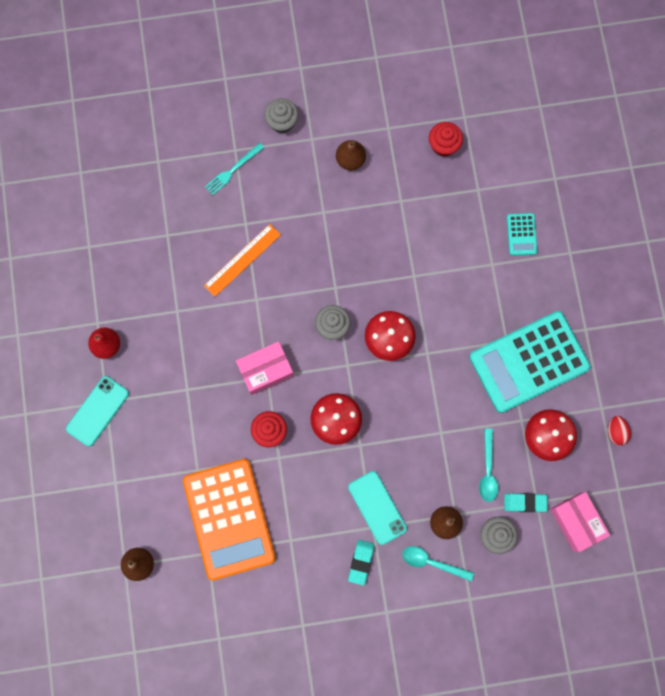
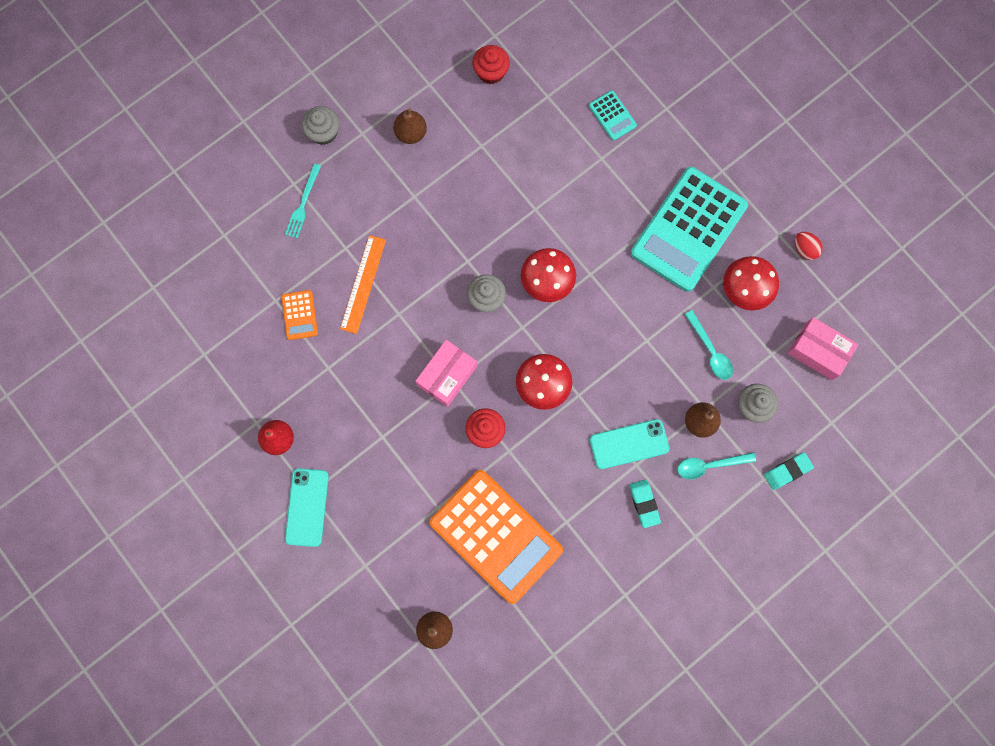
camera: 30 degrees left, 0 degrees up
(179, 257) = (300, 315): none -> orange calculator
(377, 507) = (629, 444): turquoise phone -> turquoise phone turned 45 degrees counterclockwise
(525, 502) = (761, 361): turquoise eraser -> turquoise eraser (787, 471)

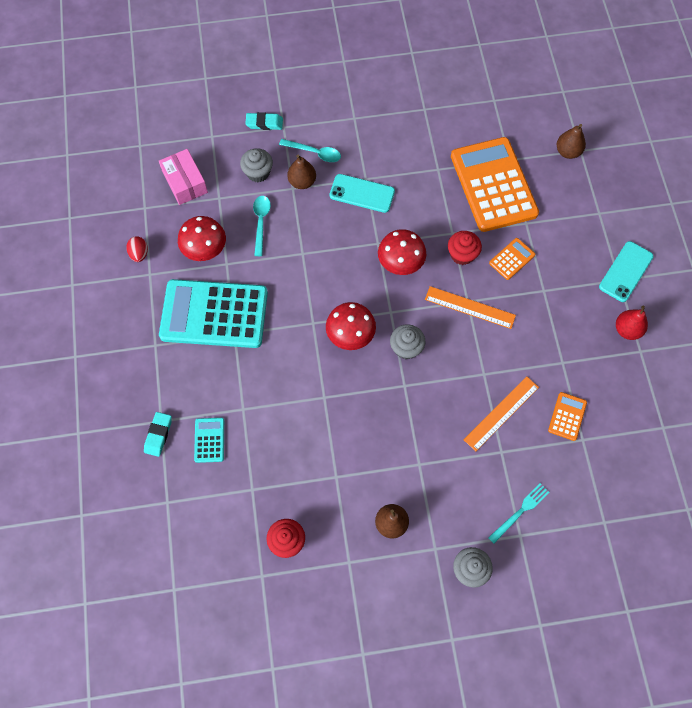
camera: 150 degrees left, 10 degrees down
(432, 455) = (512, 259): none -> orange calculator
(447, 375) = (470, 307): pink box -> orange ruler
(644, 503) = (376, 153): turquoise eraser -> turquoise eraser (158, 435)
(689, 229) = (214, 314): turquoise calculator -> turquoise calculator turned 150 degrees counterclockwise

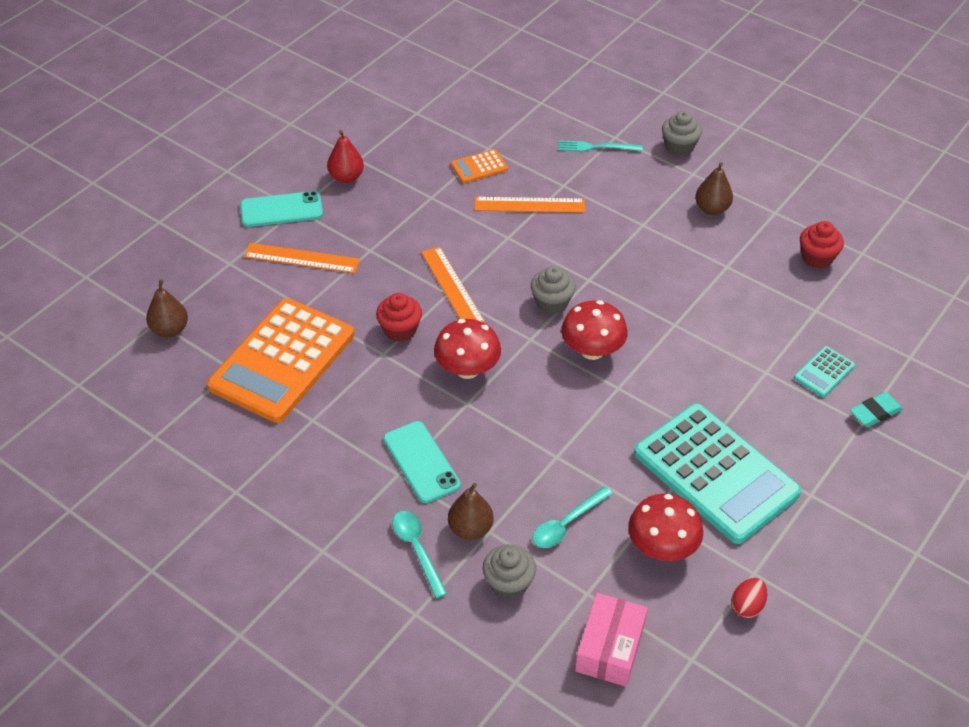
camera: 135 degrees left, 20 degrees down
(264, 123) = (432, 639): turquoise eraser -> none
(512, 259) = (361, 291): orange calculator -> none
(569, 251) = (301, 258): none -> orange ruler

